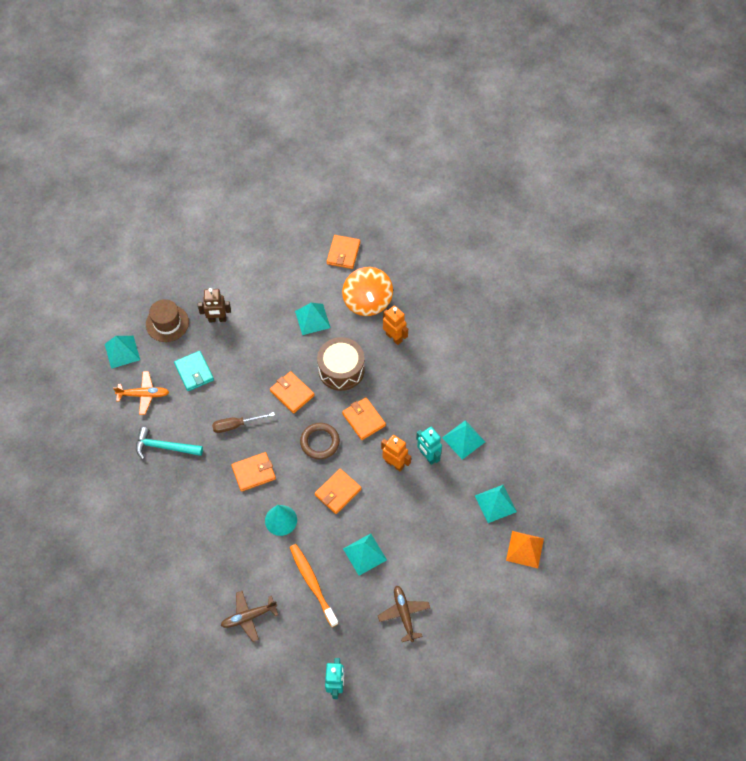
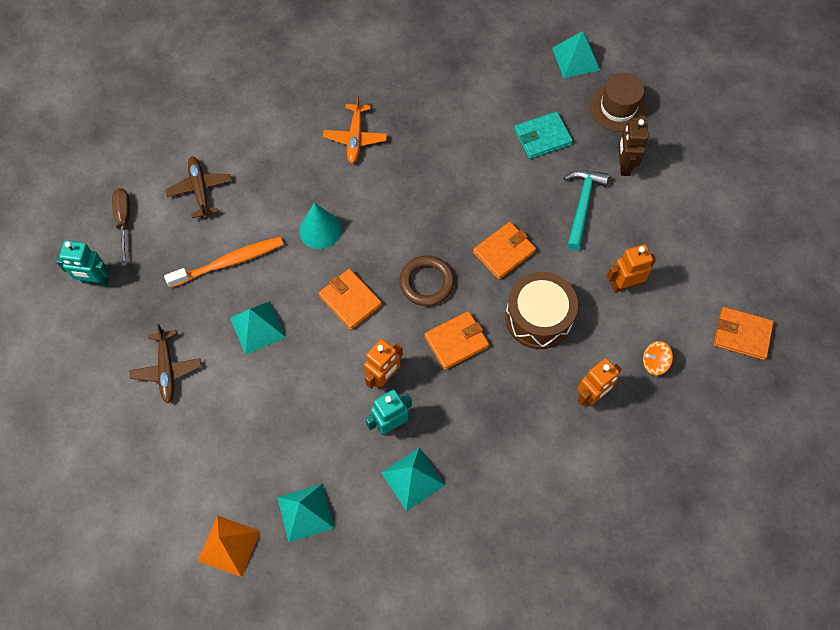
camera: 95 degrees right, 5 degrees up
(143, 395) = (512, 82): orange plane -> orange plane (355, 137)
(164, 447) = (436, 104): turquoise hammer -> turquoise hammer (582, 205)
(236, 425) = (460, 183): brown screwdriver -> brown screwdriver (124, 221)
(253, 473) = (390, 201): orange wallet -> none
(312, 319) = (624, 284): turquoise pyramid -> orange robot
(367, 302) = (654, 362): orange spinning top -> orange spinning top, size x0.45
(404, 614) = (167, 369): brown plane -> brown plane turned 90 degrees clockwise

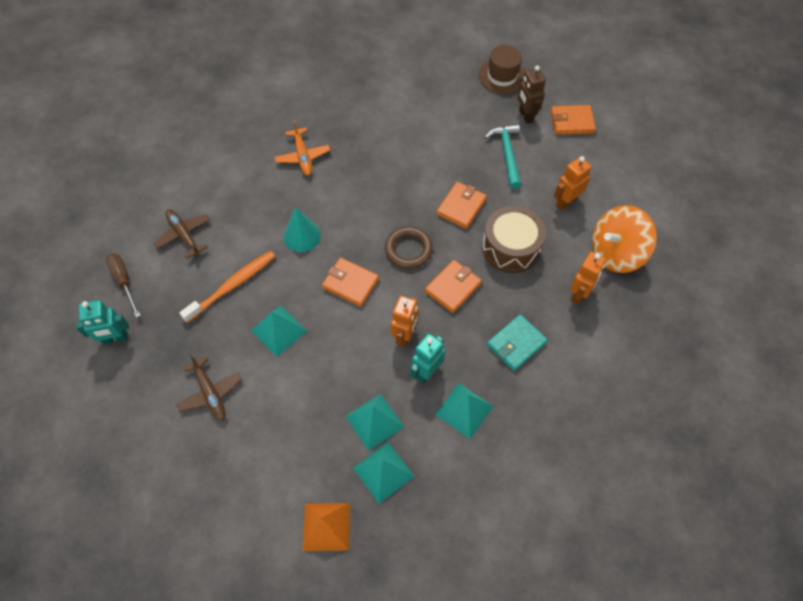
camera: 20 degrees left, 5 degrees down
(542, 137) = (453, 113): turquoise wallet -> turquoise wallet (516, 343)
(576, 59) = (454, 51): turquoise pyramid -> turquoise pyramid (374, 421)
(654, 362) = (616, 253): orange spinning top -> orange spinning top, size x2.23
(742, 334) = (671, 211): orange wallet -> orange wallet (571, 122)

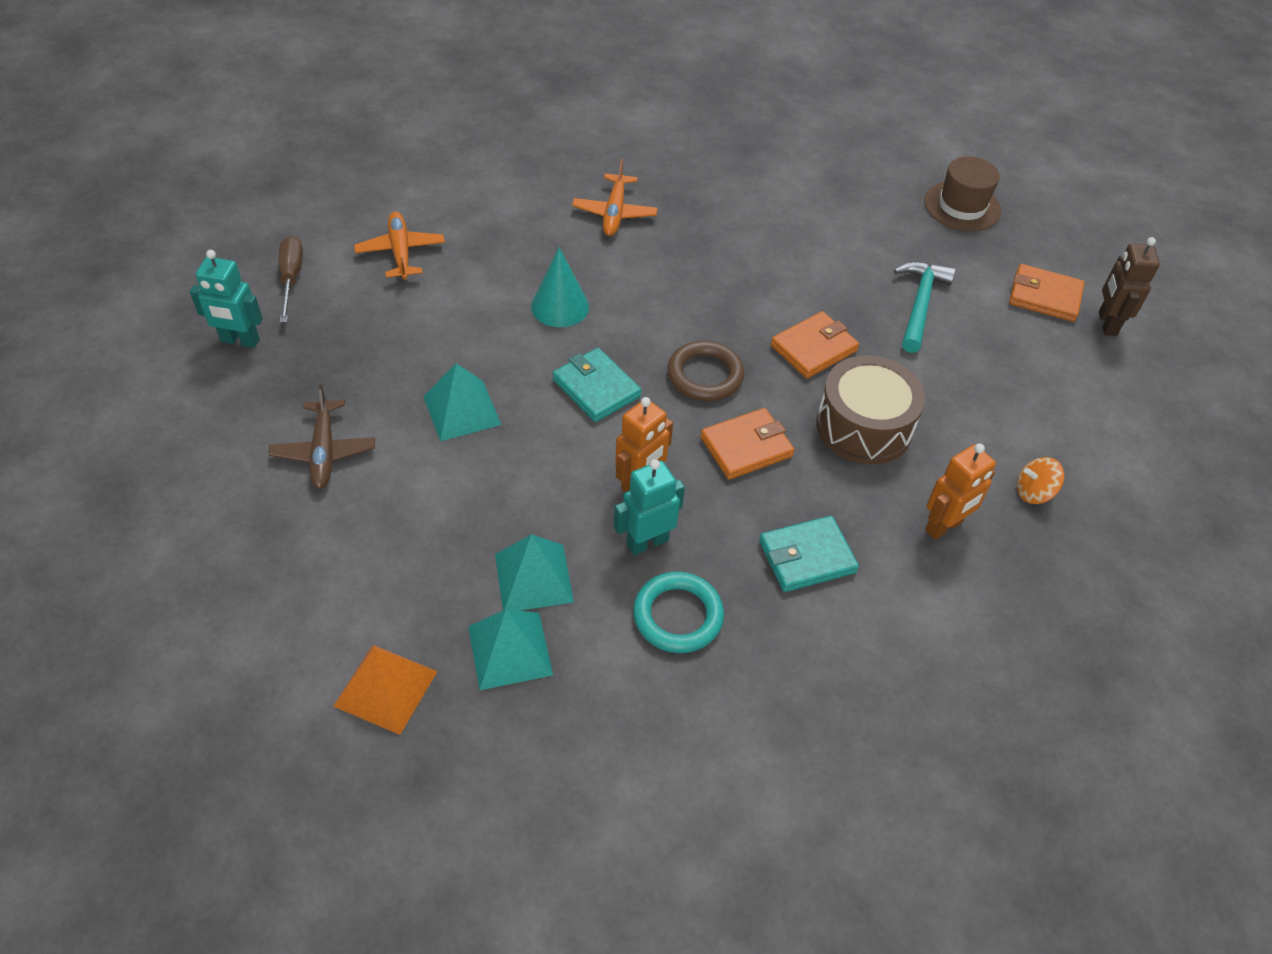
camera: 20 degrees right, 10 degrees down
(184, 235) = (401, 252): brown plane -> orange plane
(232, 285) = (430, 333): orange toothbrush -> none
(350, 283) = (596, 388): orange wallet -> turquoise wallet
(464, 410) = (678, 616): turquoise pyramid -> turquoise ring
(525, 116) = (974, 266): brown robot -> brown robot (1106, 323)
(565, 202) = (983, 397): orange robot -> none
(616, 253) = (1033, 492): orange spinning top -> orange spinning top, size x0.45

